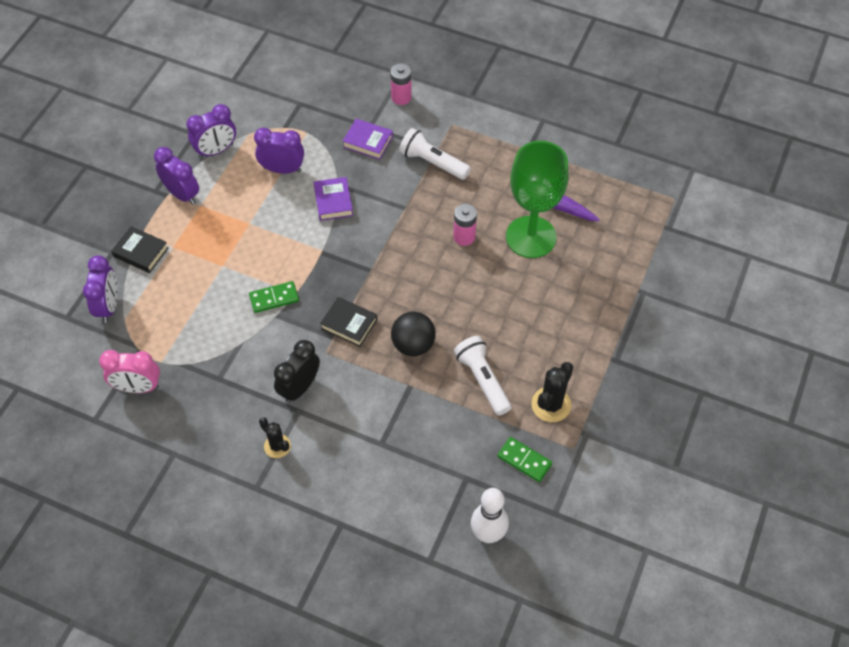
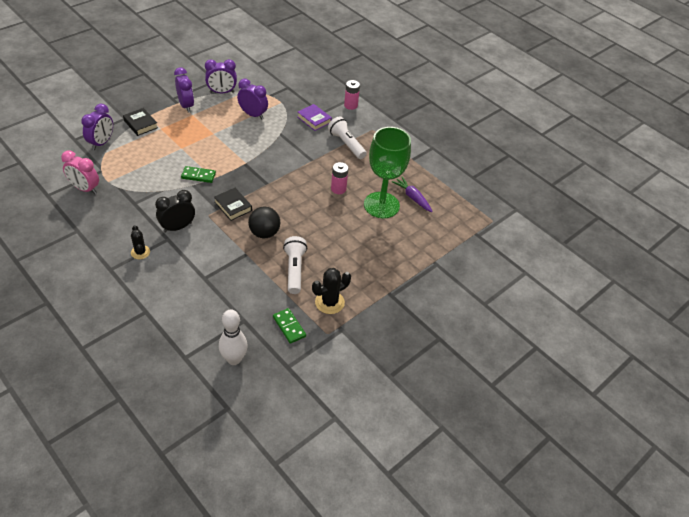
camera: 20 degrees right, 10 degrees down
(333, 201) = (271, 141): purple book -> none

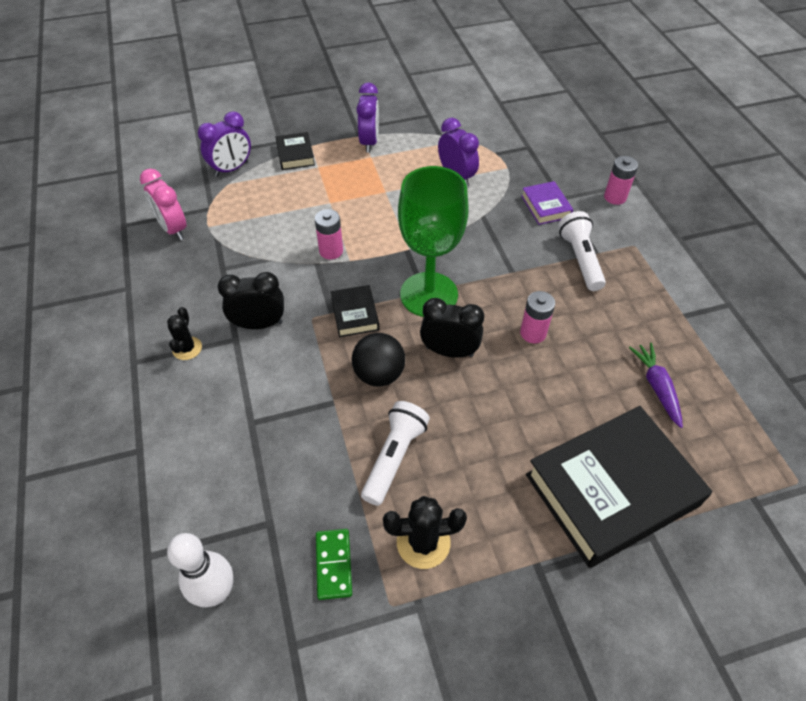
camera: 30 degrees right, 5 degrees up
(198, 176) = (331, 251): green domino -> pink battery
(222, 92) = (428, 134): purple clock -> none
(297, 210) = (449, 351): none -> black clock
(381, 205) = (594, 384): green goblet -> green goblet (429, 294)
(410, 250) = (611, 490): none -> black book

